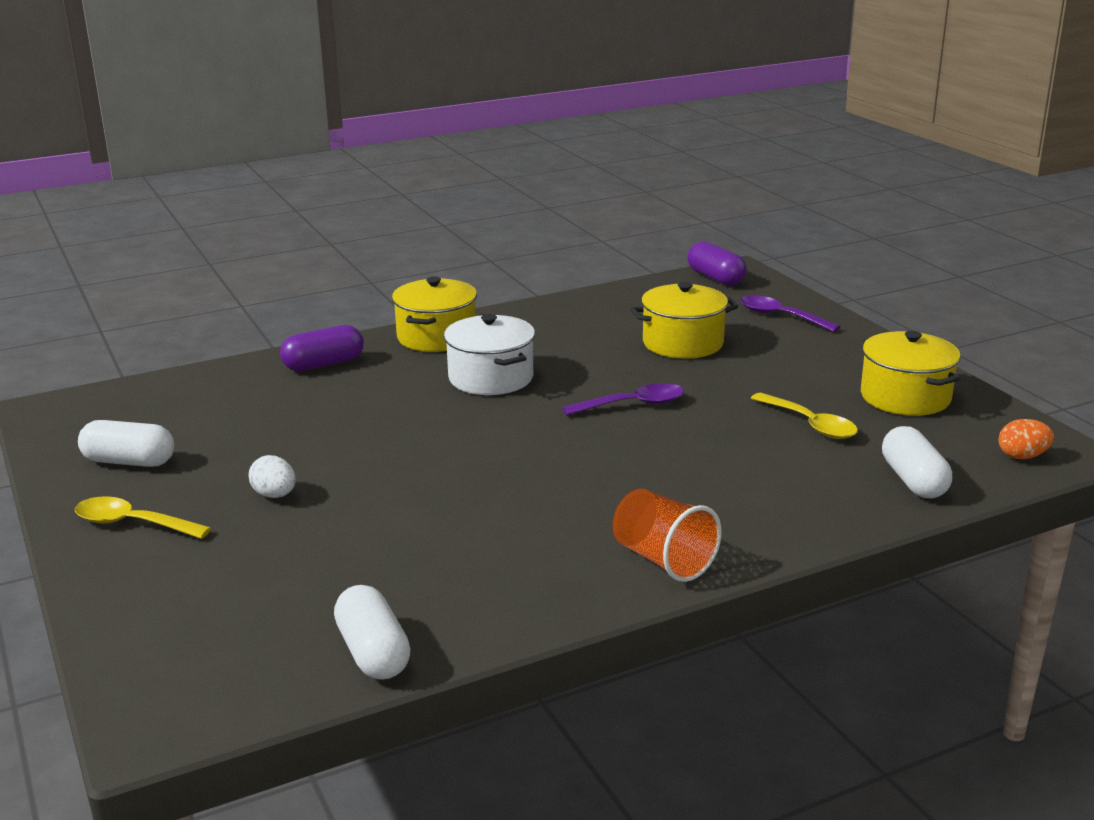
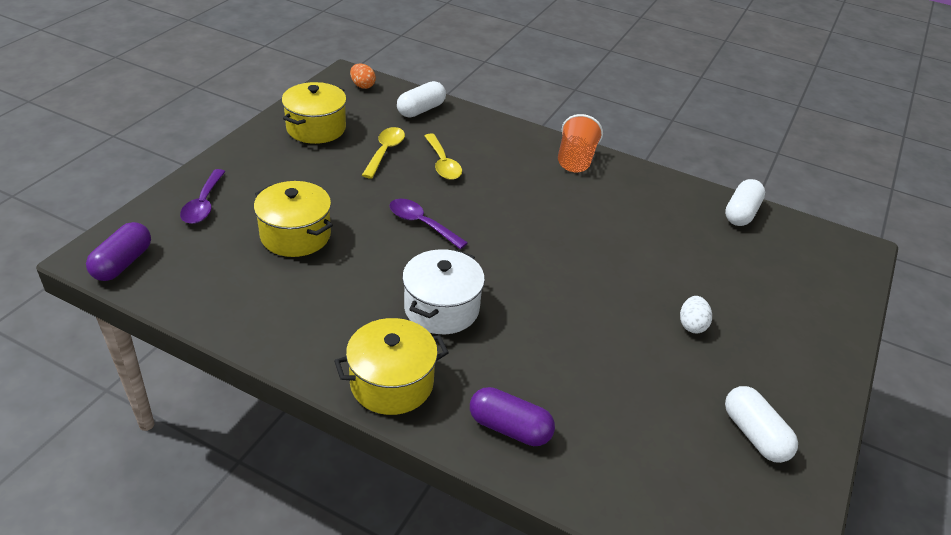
camera: 130 degrees left, 15 degrees up
(132, 524) = (793, 370): yellow spoon -> yellow spoon (443, 164)

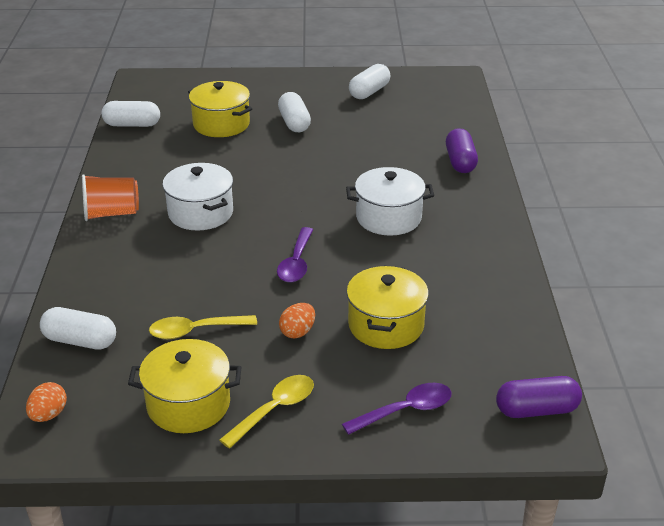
camera: 115 degrees left, 5 degrees down
(335, 192) = (297, 332): none -> orange egg
(392, 383) = (480, 213): yellow pot -> yellow pot (221, 124)
(443, 164) = (185, 285): yellow spoon -> yellow spoon (275, 409)
(542, 201) = (200, 213): none -> white pot
(692, 325) = (294, 123): white egg -> white capsule

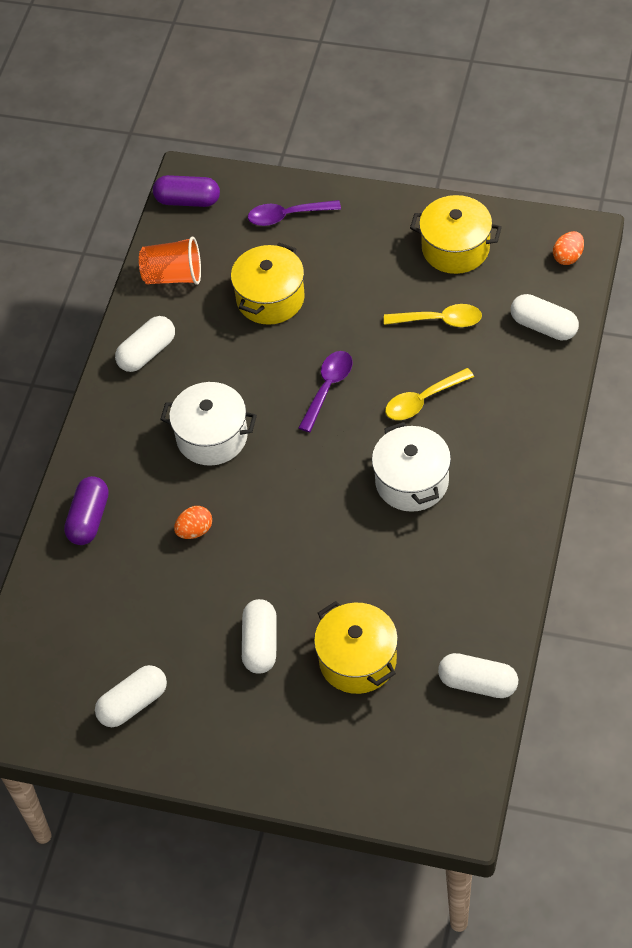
camera: 160 degrees left, 20 degrees up
(111, 213) = (511, 499): orange cup -> orange cup (173, 276)
(275, 409) = (388, 233): yellow spoon -> yellow spoon (422, 400)
(297, 332) = (350, 304): orange egg -> orange egg (195, 531)
(485, 265) = (147, 353): none -> white capsule

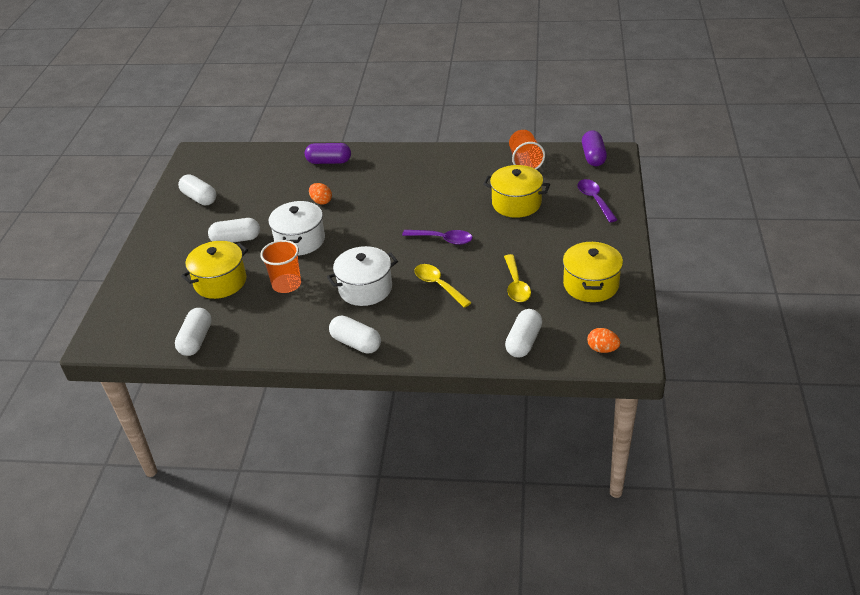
camera: 80 degrees right, 15 degrees down
(147, 353) = (458, 162): white capsule -> white capsule (356, 343)
(212, 437) = (395, 197): white pot -> white pot (300, 240)
(382, 575) = (286, 284): none -> orange cup

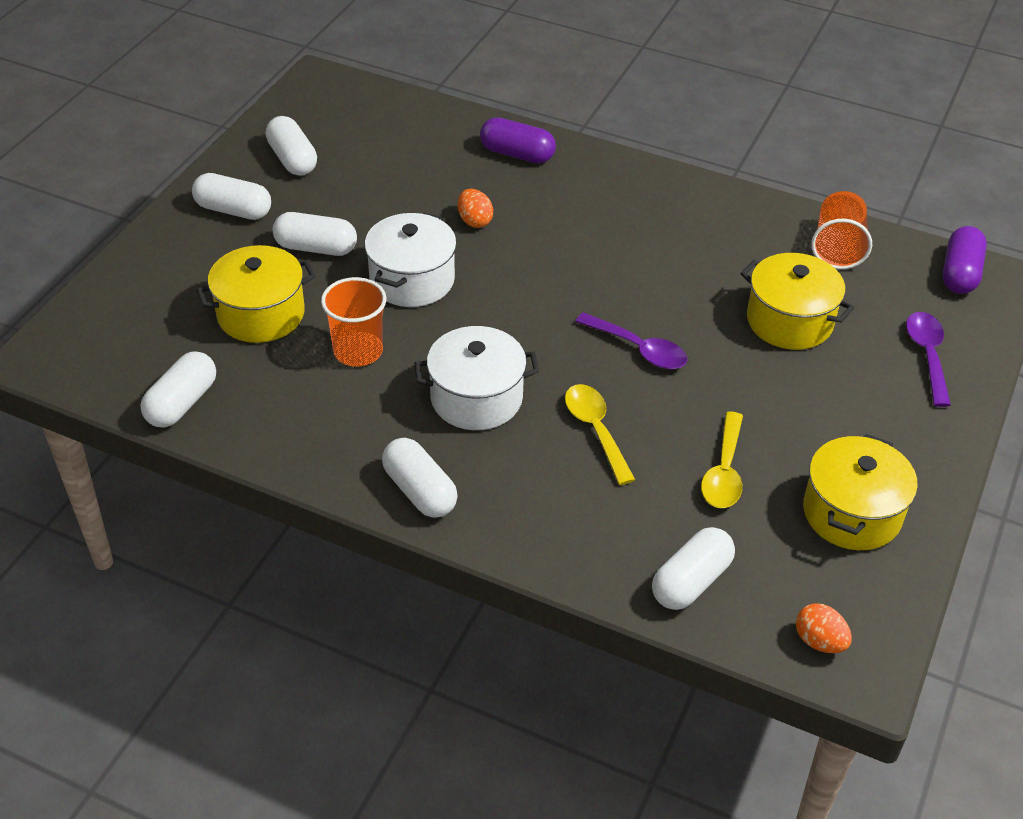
camera: 15 degrees right, 5 degrees up
(177, 233) = (233, 210): none -> white capsule

